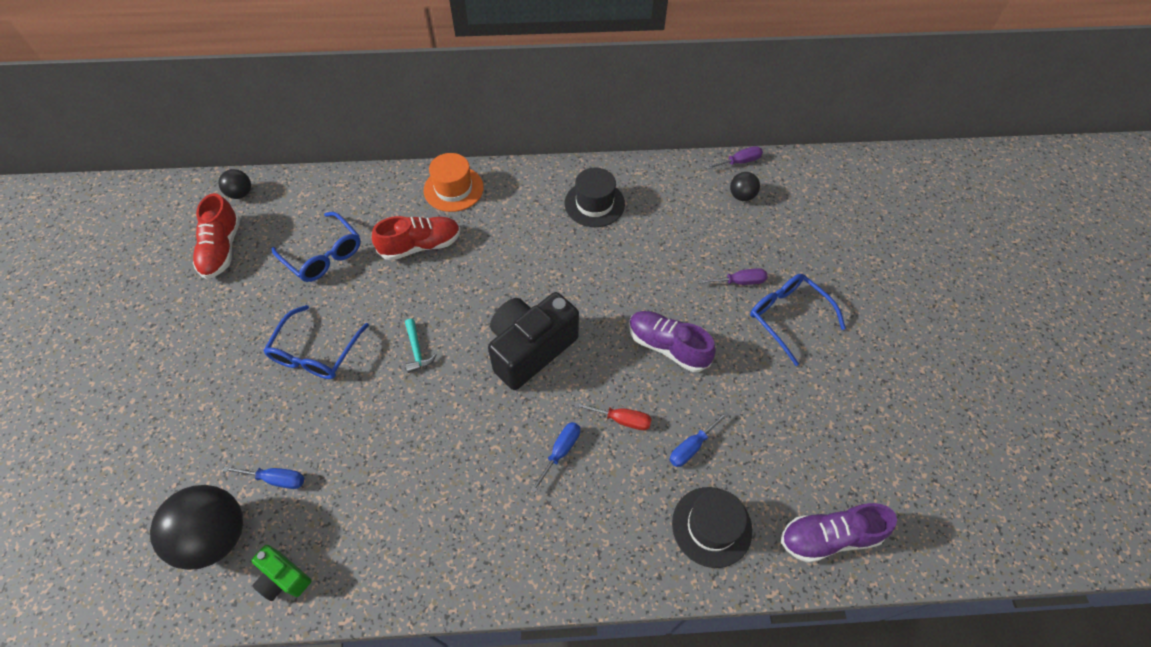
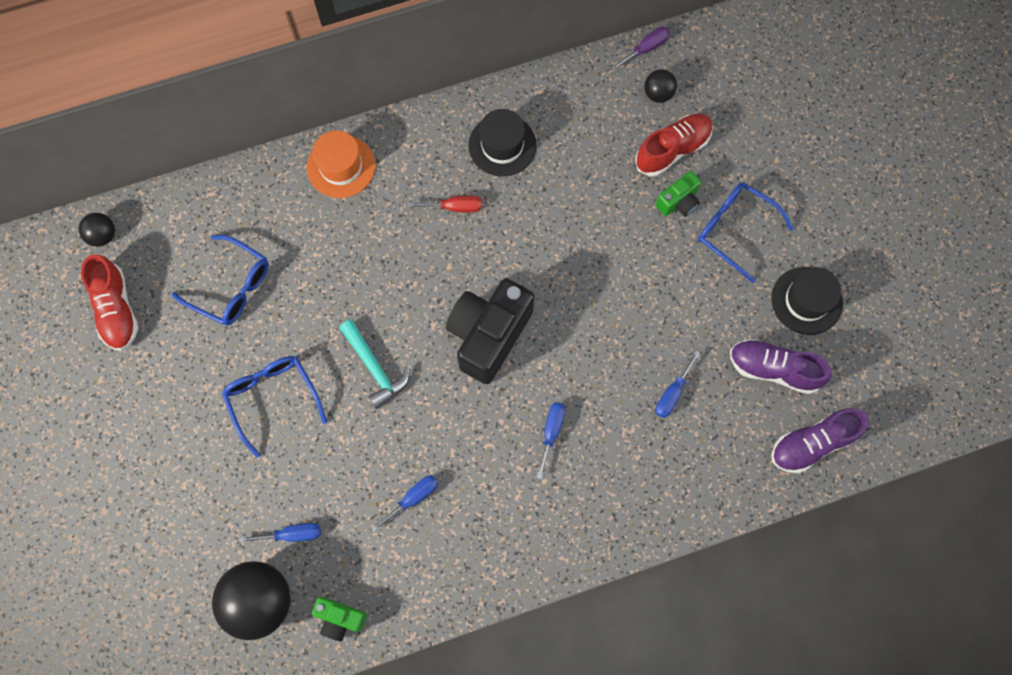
camera: 15 degrees left, 15 degrees up
(316, 352) = (273, 398): blue glasses -> blue glasses turned 150 degrees clockwise
(404, 477) = (413, 498): none -> blue screwdriver
(417, 350) = (375, 368): turquoise hammer -> turquoise hammer, size x1.53
(421, 245) = (332, 247): red shoe -> red shoe (672, 150)
(622, 420) = (600, 384): red screwdriver -> red screwdriver (455, 207)
(667, 346) = (624, 295): purple shoe -> purple shoe (773, 369)
(711, 526) = (708, 463): black hat -> black hat (806, 301)
(739, 282) = (678, 202): purple screwdriver -> green camera

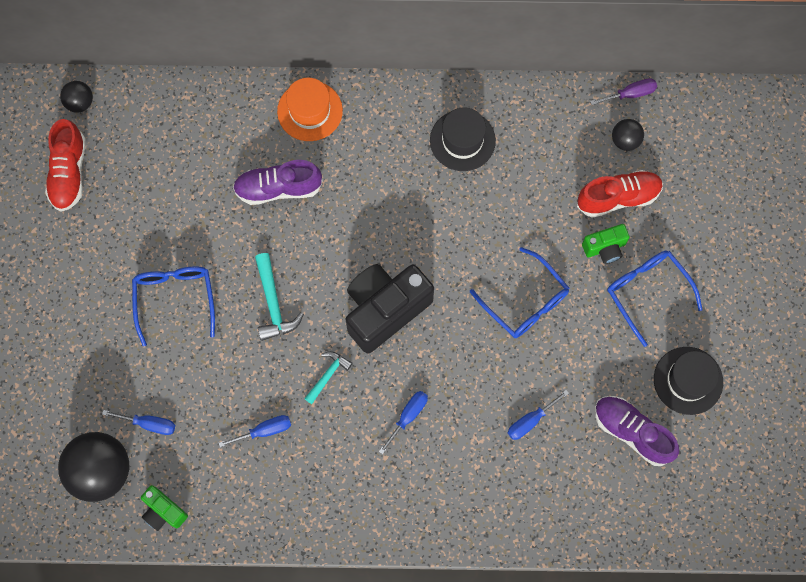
camera: 20 degrees right, 0 degrees up
(231, 287) = (174, 187): blue glasses -> blue glasses (525, 302)
(455, 207) = (398, 183): red screwdriver -> none
(456, 419) = (328, 375): none -> turquoise hammer
(812, 443) = (641, 512): purple shoe -> purple shoe (278, 188)

